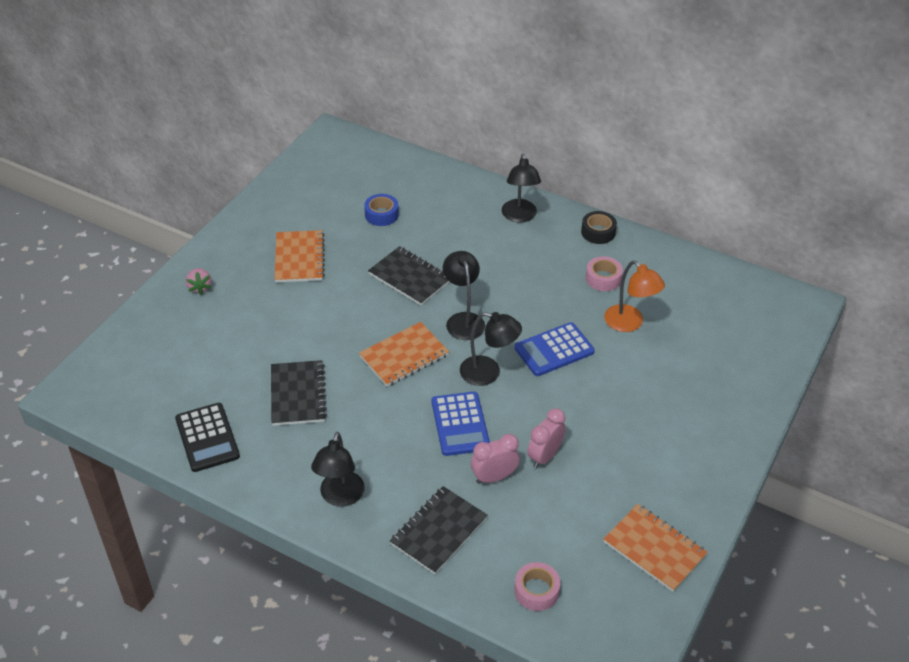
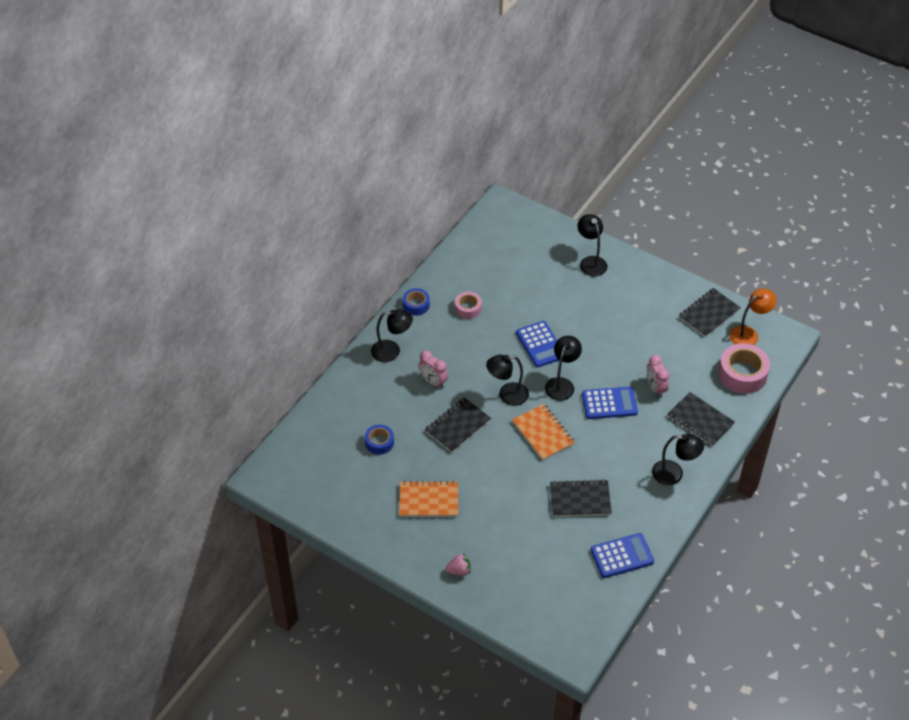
camera: 85 degrees left, 5 degrees up
(207, 438) = (622, 556): black calculator -> blue calculator
(536, 591) = (742, 374): pink tape -> pink tape, size x1.75
(544, 456) = (637, 360): pink clock -> pink clock (433, 382)
(598, 232) = (416, 305): black tape -> blue tape
(629, 323) = (516, 299): orange lamp -> orange lamp (748, 334)
(654, 549) = (709, 314): orange notebook -> black notebook
(723, 402) = (591, 262): none -> black lamp

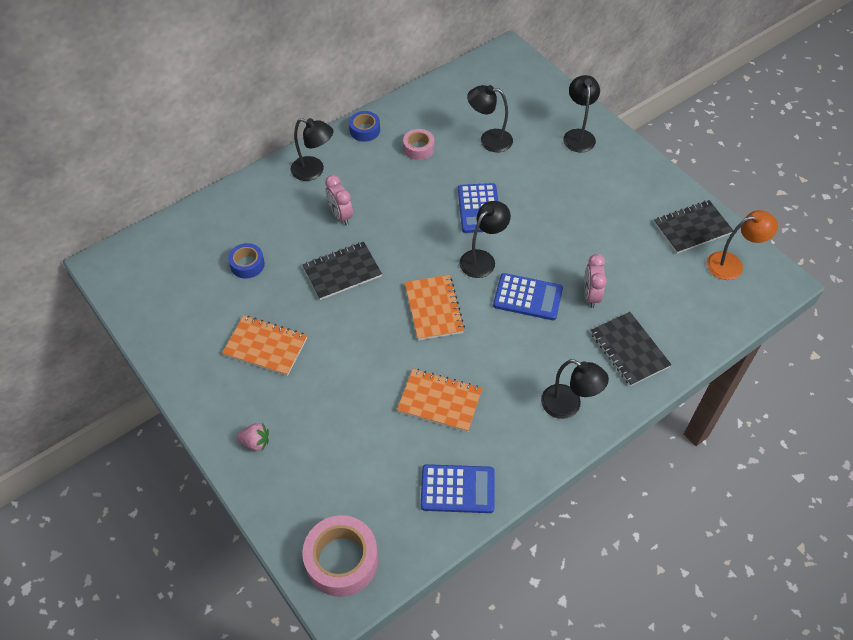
camera: 20 degrees right, 5 degrees up
(507, 395) = (414, 253): black lamp -> black lamp (489, 140)
(580, 499) = (439, 401): black notebook -> orange notebook
(742, 374) = (705, 309): pink tape -> pink tape (341, 560)

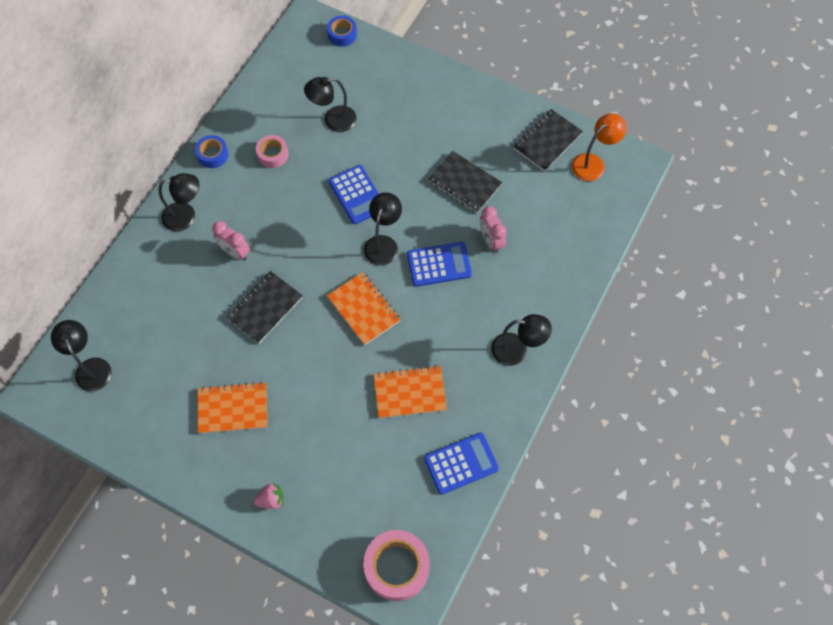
camera: 25 degrees left, 10 degrees up
(247, 264) = (173, 337): blue tape -> blue tape (342, 34)
(578, 135) = (411, 85): black lamp -> black lamp (91, 367)
(629, 350) = (544, 278): black notebook -> black notebook (464, 183)

